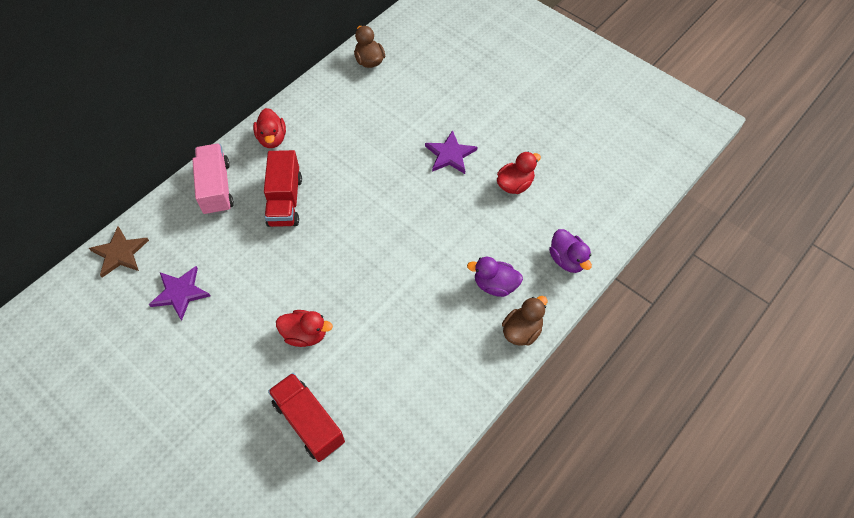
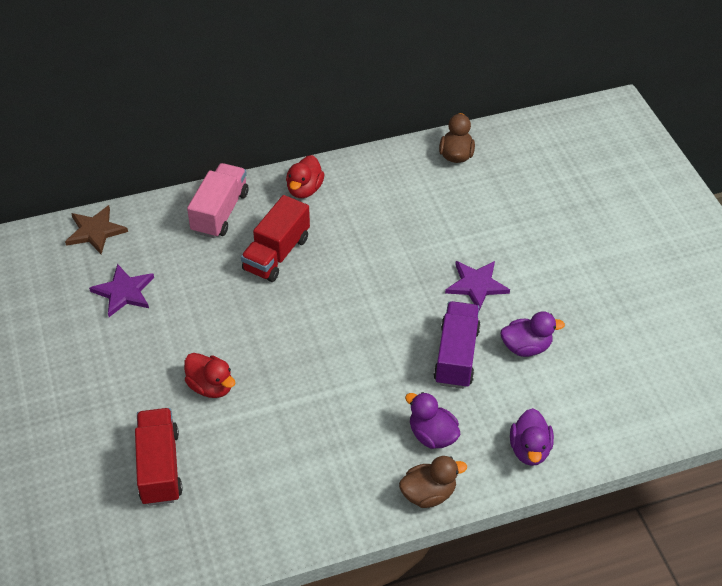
camera: 30 degrees right, 10 degrees down
(472, 215) = (456, 356): none -> purple truck
(515, 184) = (526, 347): red duck -> purple duck

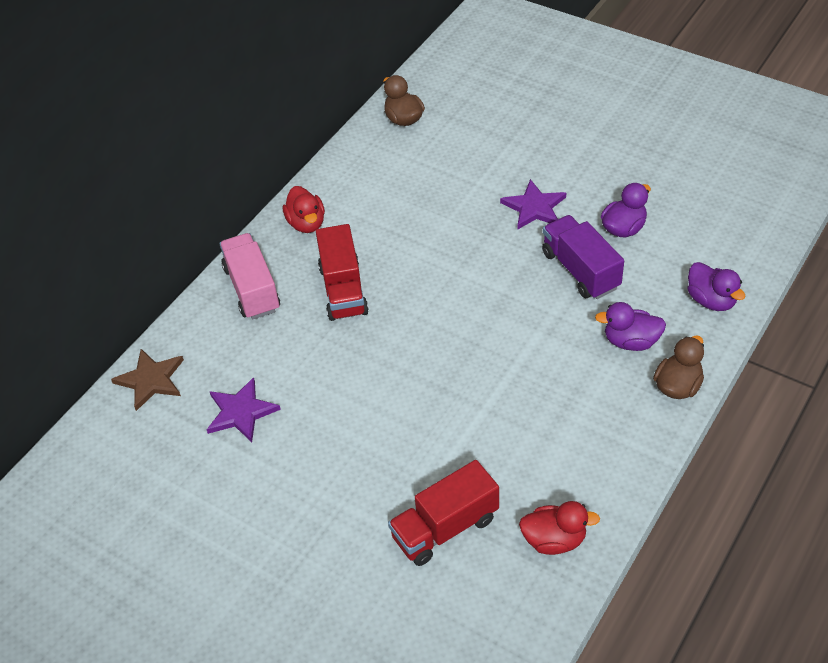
camera: 35 degrees left, 0 degrees up
(160, 467) = (445, 528): red truck -> red truck turned 75 degrees counterclockwise
(211, 386) = (412, 433): red duck -> red duck (554, 540)

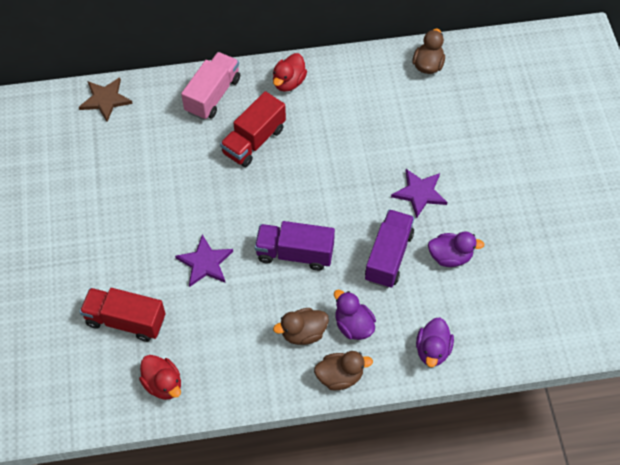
camera: 45 degrees right, 10 degrees up
(241, 412) = (120, 159): purple star -> purple star (205, 263)
(506, 337) = (295, 253): none -> purple truck
(603, 385) = (303, 333): none -> brown duck

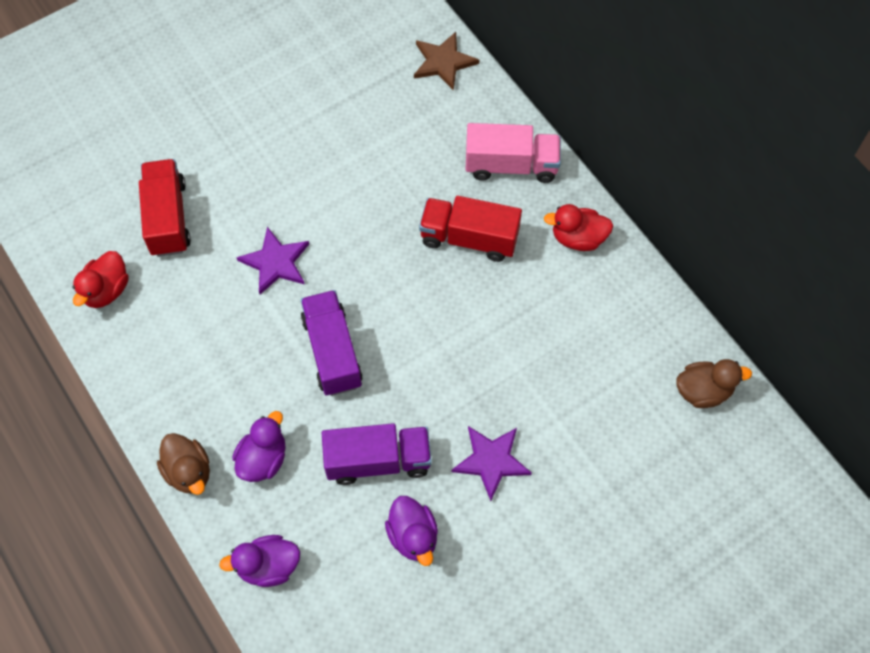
camera: 65 degrees right, 5 degrees up
(303, 333) = (229, 407): brown duck -> none

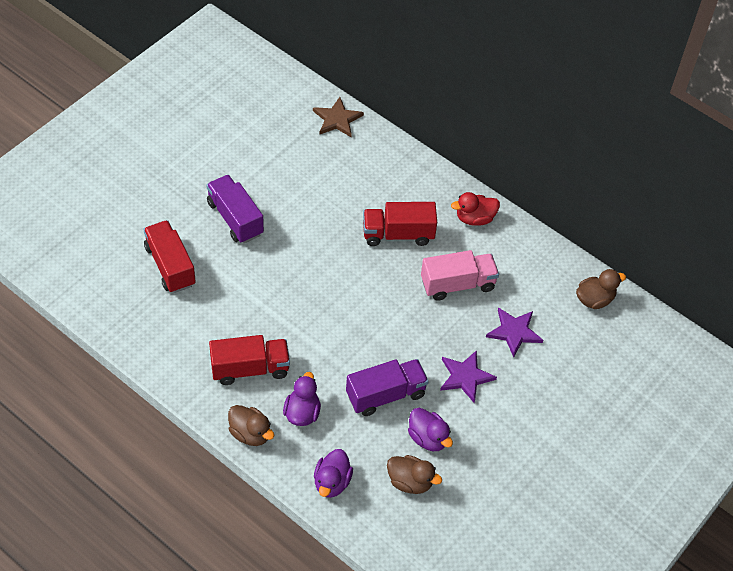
camera: 20 degrees left, 10 degrees down
(106, 290) = (142, 325): red duck -> none
(218, 382) = (250, 369): none -> red truck
(268, 566) = (332, 482): purple duck -> purple duck turned 45 degrees counterclockwise
(276, 262) = (263, 279): purple star -> purple star (514, 332)
(332, 352) = (326, 330): purple truck -> purple truck (235, 218)
(369, 592) = (410, 482): none -> brown duck
(511, 165) = (411, 180): pink truck -> pink truck (457, 284)

